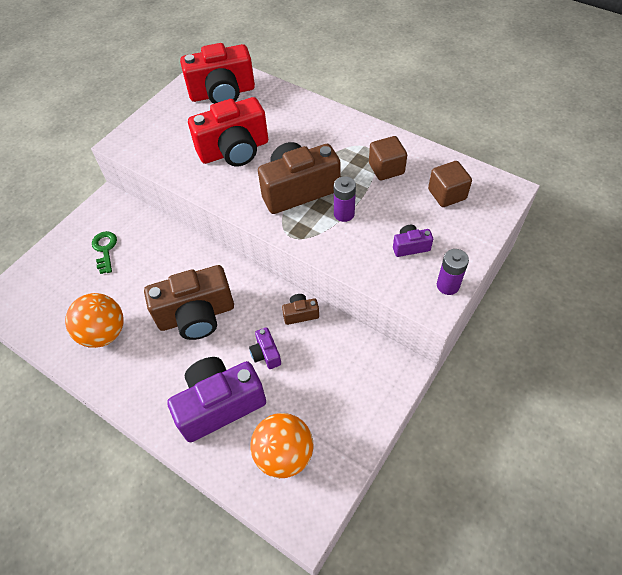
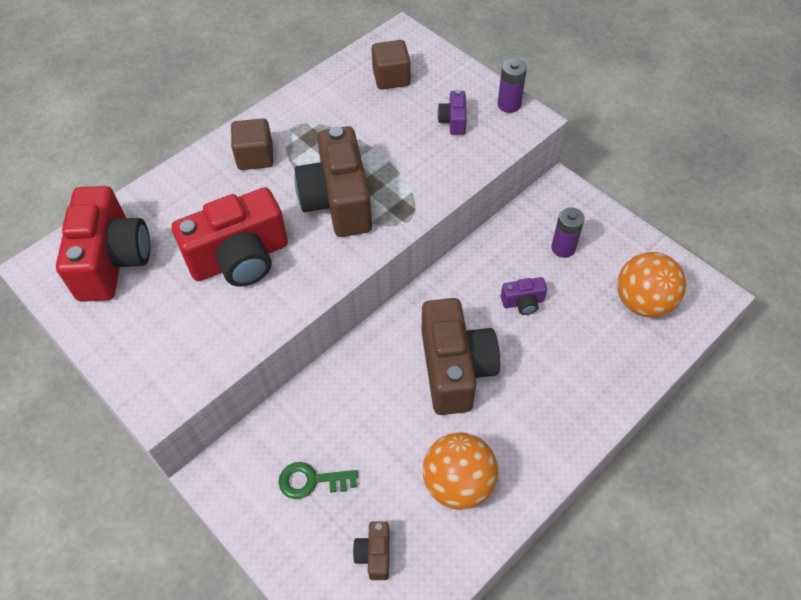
camera: 80 degrees left, 0 degrees up
(219, 404) = (580, 355): purple camera -> none
(234, 150) = (240, 259): red camera -> red camera turned 75 degrees clockwise
(300, 314) = (476, 262): brown camera -> brown camera (374, 554)
(344, 214) = (390, 166): purple battery -> purple battery (563, 248)
(386, 169) = (335, 117): brown cube -> brown cube (255, 157)

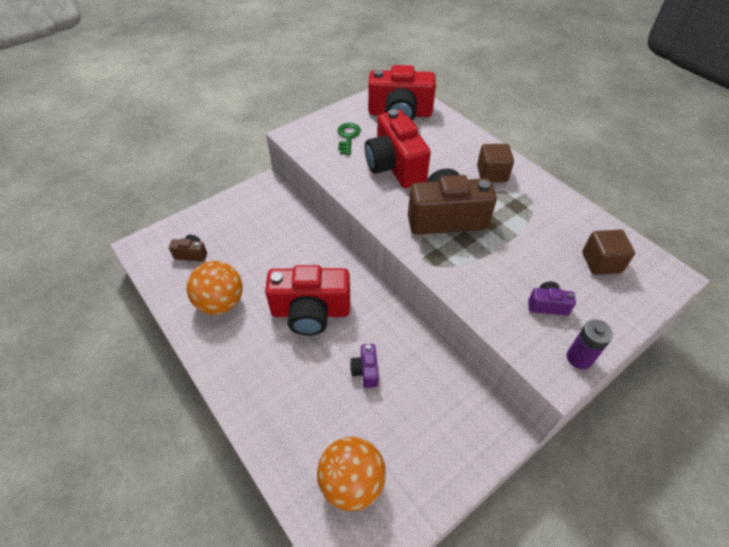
camera: 95 degrees right, 5 degrees down
(312, 481) = (249, 227): green key -> green key (348, 137)
(455, 369) = (311, 312): brown camera -> red camera
(563, 248) = (424, 418): purple battery -> none

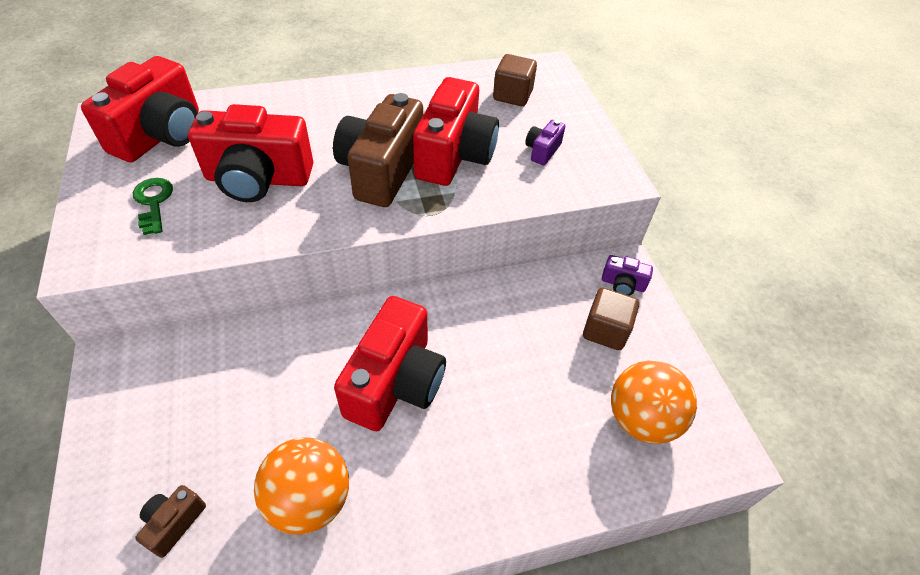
camera: 70 degrees left, 0 degrees up
(348, 137) = (153, 202): green key -> green key turned 45 degrees clockwise
(365, 371) = (510, 354): purple camera -> purple camera (622, 284)
(492, 174) = (343, 108): brown cube -> brown cube (605, 330)
(494, 251) = (454, 156): none -> red camera
(579, 358) = (608, 159): purple battery -> none

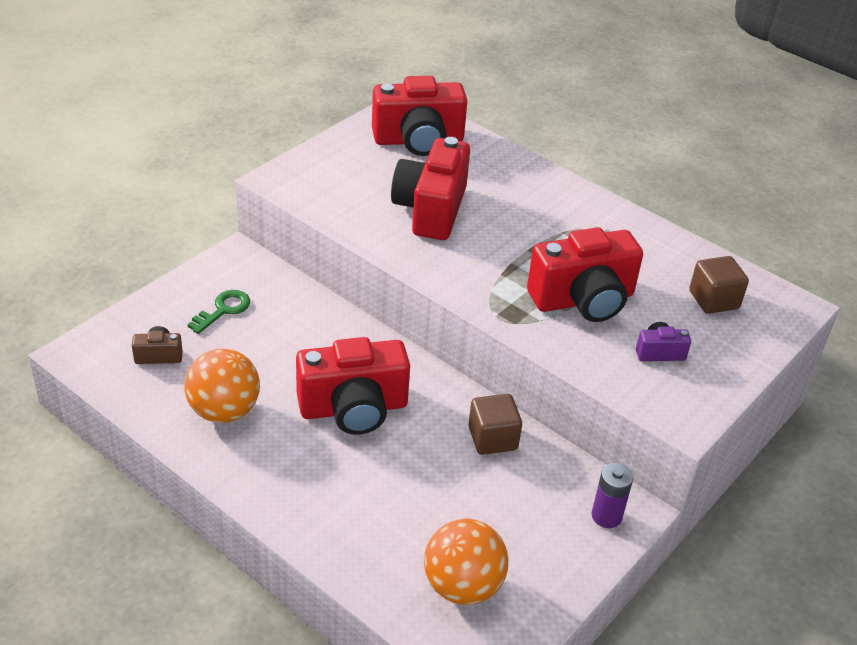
camera: 55 degrees right, 10 degrees down
(153, 202) = (355, 176): green key -> green key (223, 310)
(258, 179) = (430, 210): red camera -> red camera turned 45 degrees clockwise
(381, 171) = (514, 267): brown camera -> none
(605, 330) = (536, 523): brown cube -> brown cube (492, 438)
(622, 284) = (606, 516): purple camera -> purple battery

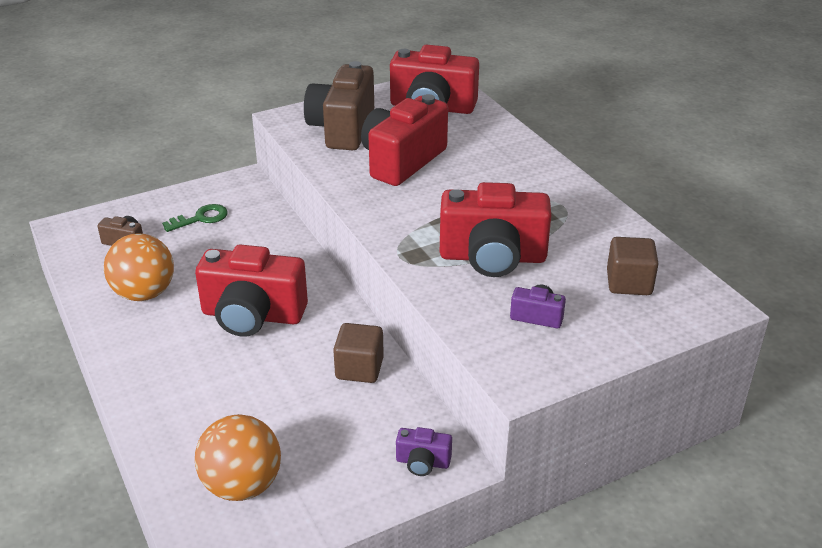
camera: 25 degrees right, 5 degrees down
(345, 182) = (342, 129): none -> brown camera
(606, 516) = (422, 462): purple battery -> purple camera

